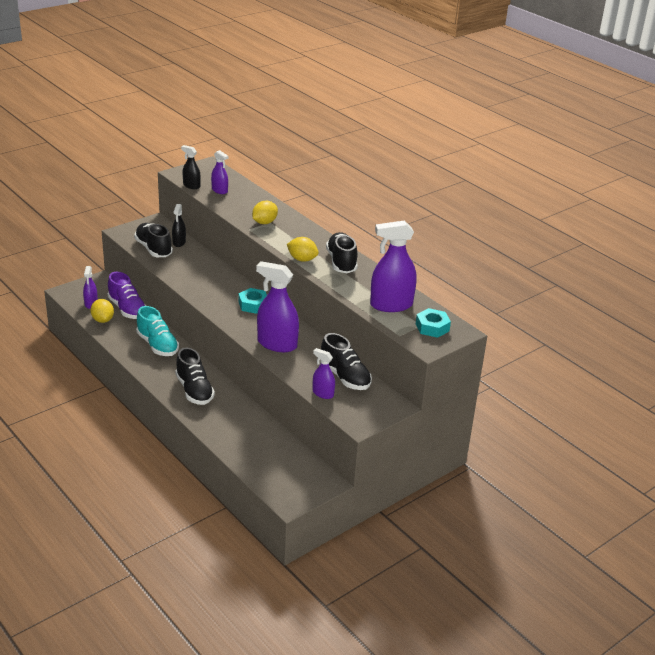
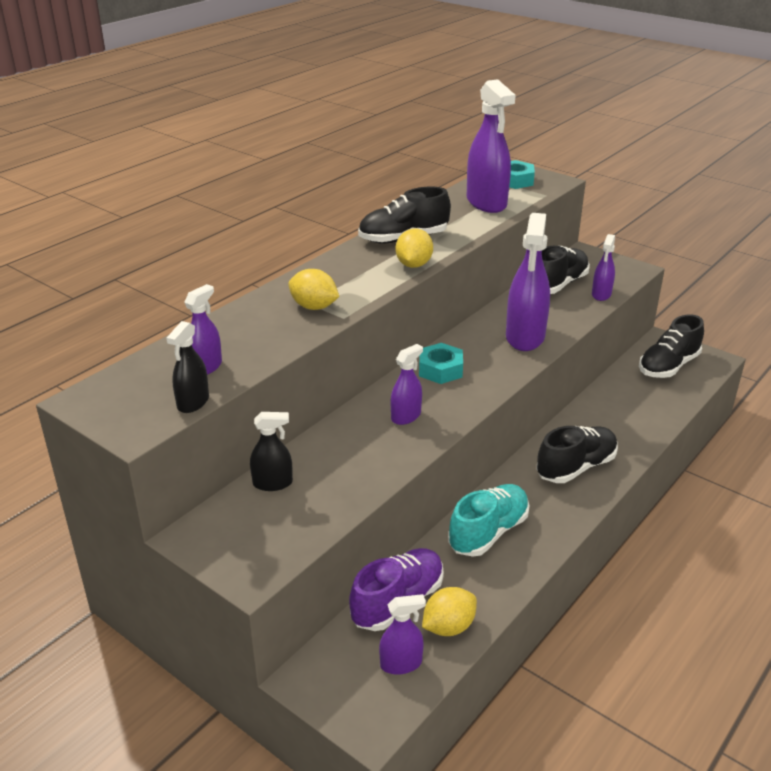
camera: 100 degrees left, 0 degrees up
(153, 249) = (309, 511): black shoe -> black shoe (668, 366)
(212, 285) = (406, 416): none -> purple spray bottle

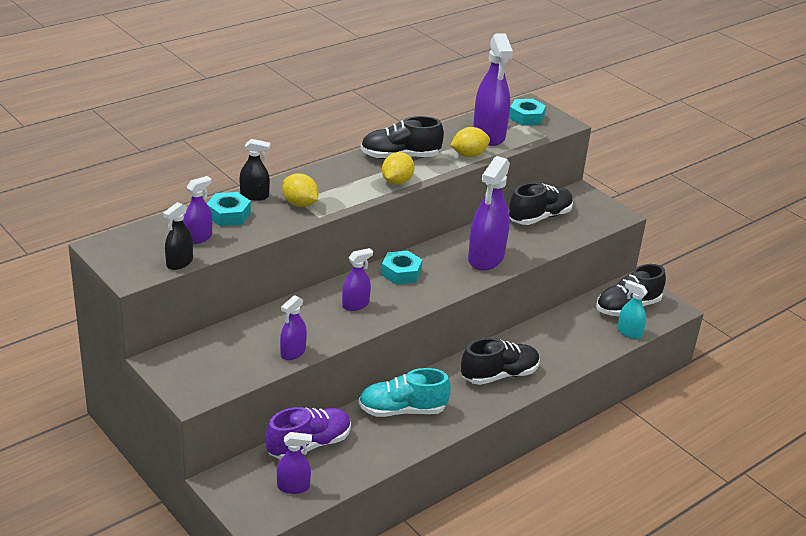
camera: 10 degrees right, 0 degrees up
(233, 333) = (228, 215): none -> turquoise nut
(272, 483) = (232, 335): black spray bottle -> black spray bottle (254, 196)
(448, 627) = (339, 470): yellow lemon -> yellow lemon (469, 155)
(488, 532) = (402, 410): turquoise shoe -> turquoise shoe turned 150 degrees counterclockwise
(601, 294) = (573, 233): purple spray bottle -> purple spray bottle (293, 352)
(685, 393) = (629, 332): none -> turquoise spray bottle

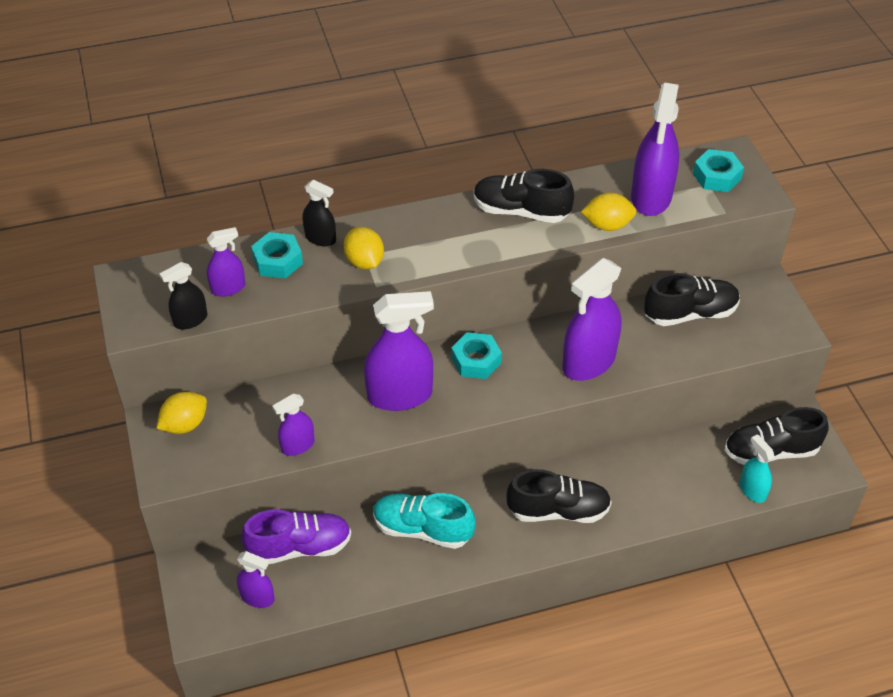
camera: 25 degrees right, 15 degrees up
(355, 305) = (400, 395): purple spray bottle -> purple spray bottle, size x1.89
(397, 182) = (495, 250): yellow lemon -> yellow lemon (185, 424)

